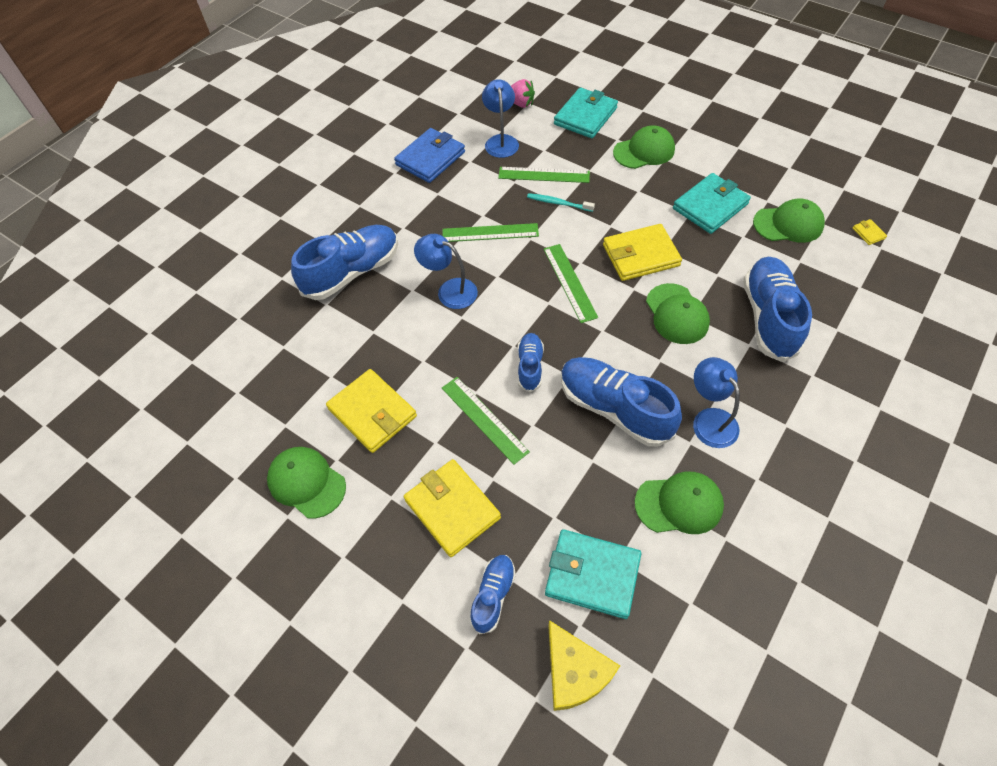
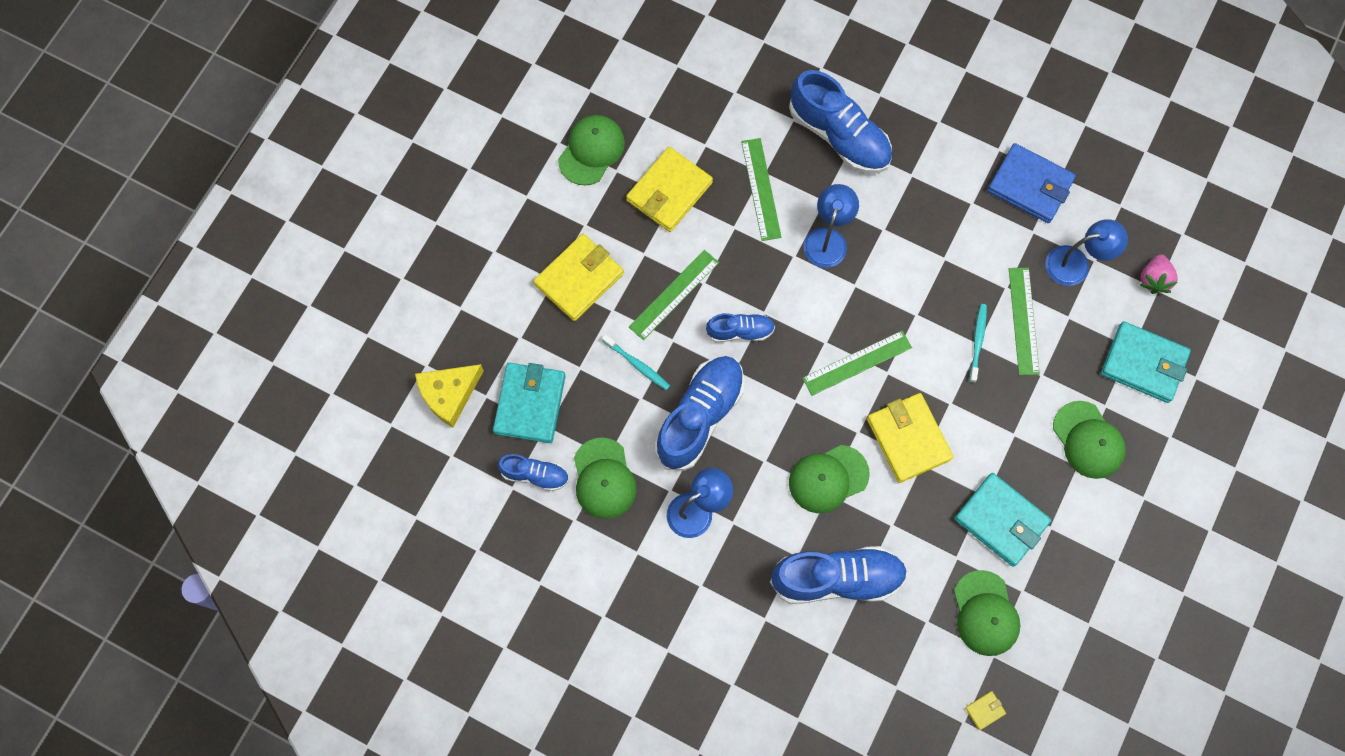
camera: 80 degrees right, 15 degrees up
(490, 233) = (918, 270): green ruler -> green ruler (761, 189)
(493, 595) = (505, 323): blue shoe -> blue shoe (535, 475)
(556, 460) = (637, 365): none -> turquoise toothbrush

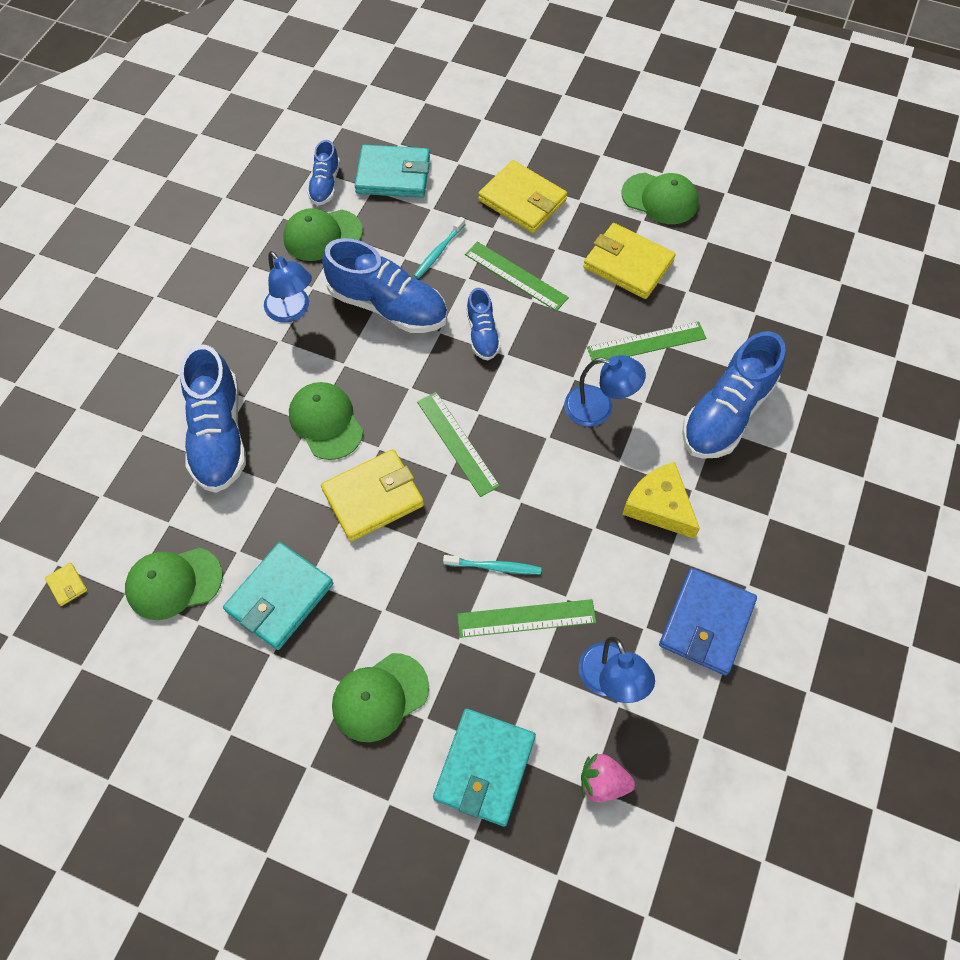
camera: 85 degrees right, 10 degrees down
(449, 394) = (399, 119): yellow cheese -> yellow cheese (659, 506)

